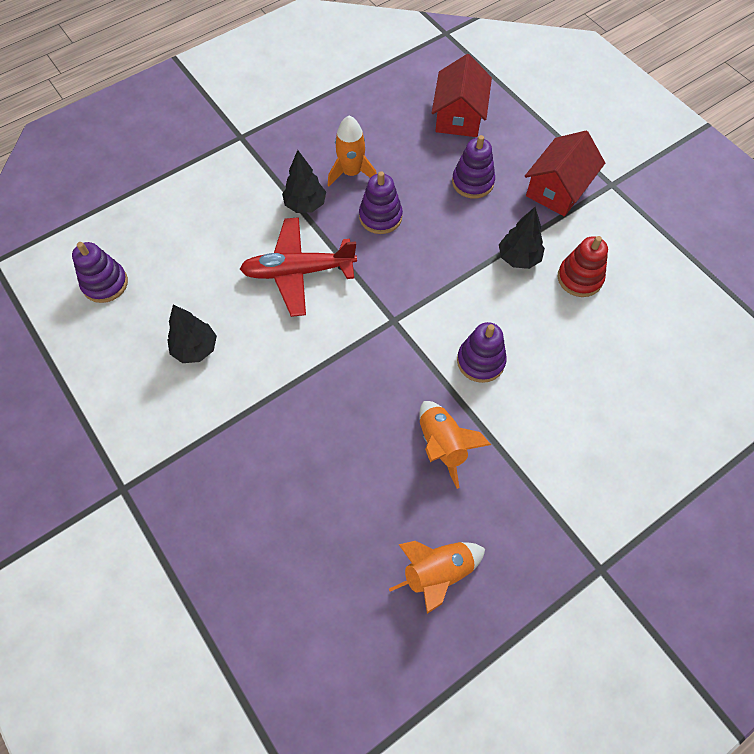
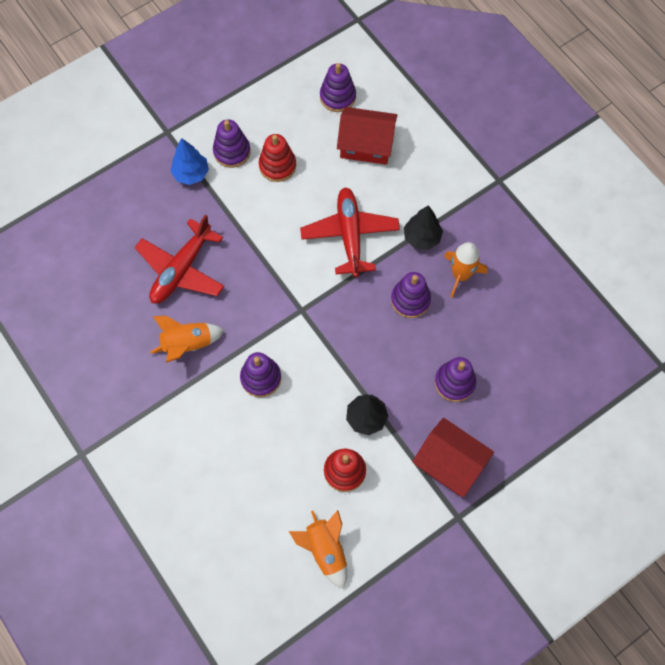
camera: 90 degrees right, 5 degrees up
(167, 403) = (232, 152): none -> purple stacking toy
(194, 453) = (191, 174): none -> blue tree
(195, 349) = (277, 166): black tree -> red stacking toy
(337, 458) = (181, 269): none -> red plane
(437, 573) = (90, 337): orange rocket -> orange rocket (325, 550)
(459, 116) = (540, 374): red house -> red house (366, 145)

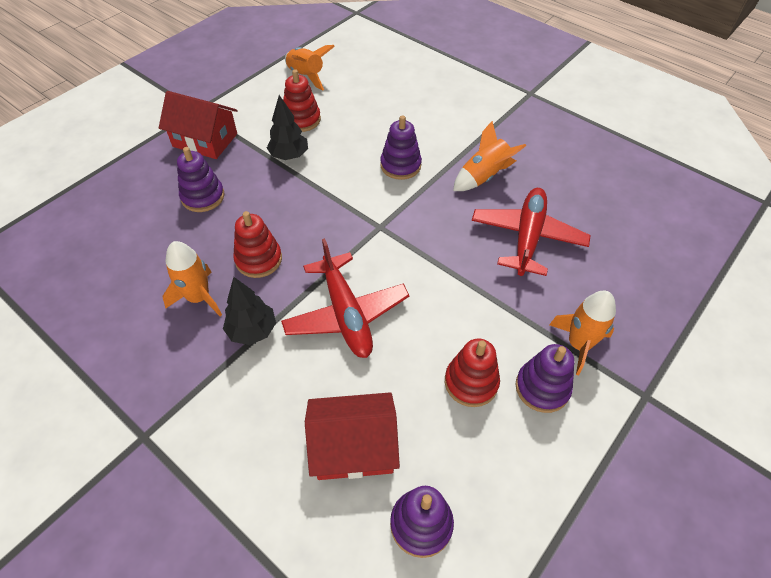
camera: 165 degrees right, 15 degrees down
(191, 174) = (578, 344): blue tree -> orange rocket
(410, 300) = (258, 259): purple stacking toy -> red stacking toy

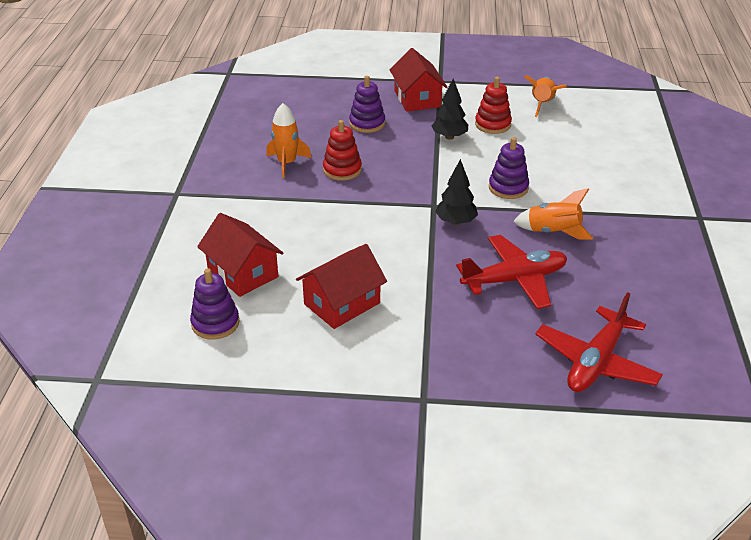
camera: 55 degrees right, 15 degrees down
(252, 331) = (285, 195): black tree -> black tree (455, 222)
(346, 314) = (339, 225): red plane -> red plane (596, 362)
(471, 382) = (342, 303): red stacking toy -> red house
(542, 388) = (373, 340): purple stacking toy -> none
(578, 344) = (434, 346): orange rocket -> none

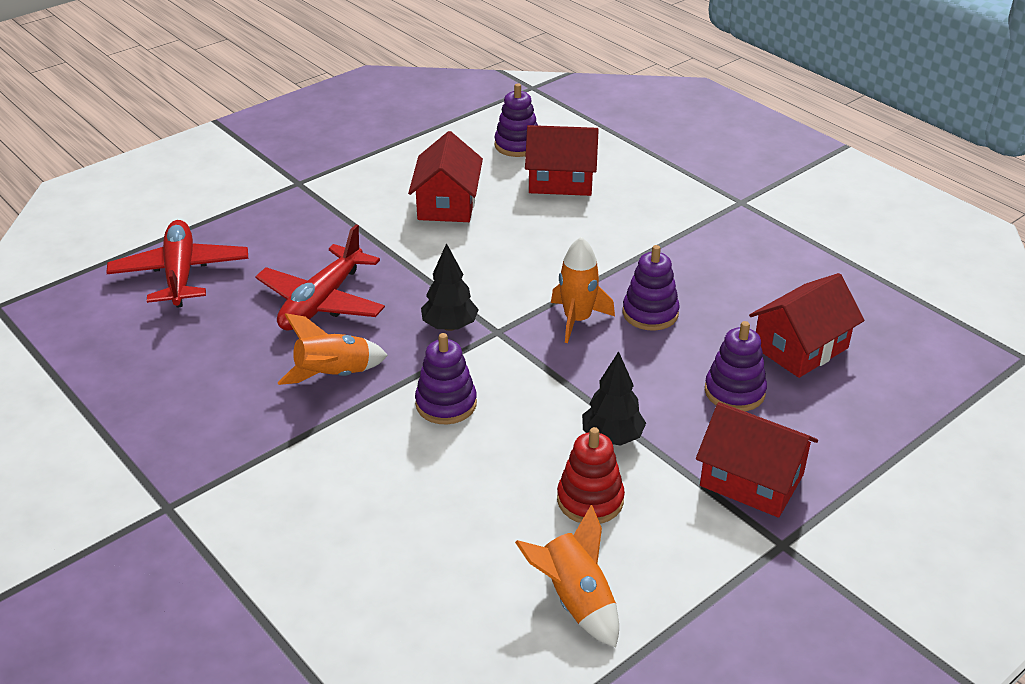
camera: 135 degrees right, 0 degrees up
(287, 163) = (714, 286): orange rocket -> orange rocket (577, 319)
(305, 121) = (800, 347): none -> red house
(342, 170) = (650, 313): red stacking toy -> purple stacking toy

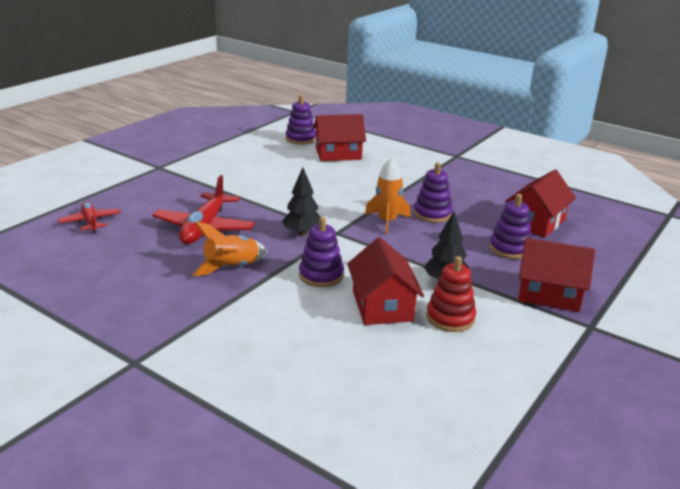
camera: 15 degrees left, 10 degrees down
(180, 274) = (90, 222): red plane -> red plane, size x0.58
(447, 204) = (268, 170): red house -> red house (382, 305)
(575, 600) = (473, 378): orange rocket -> none

